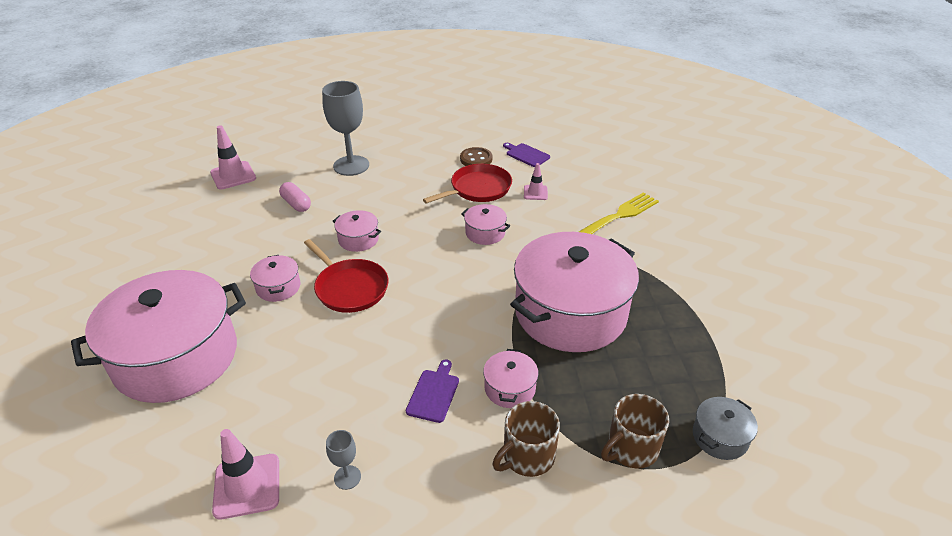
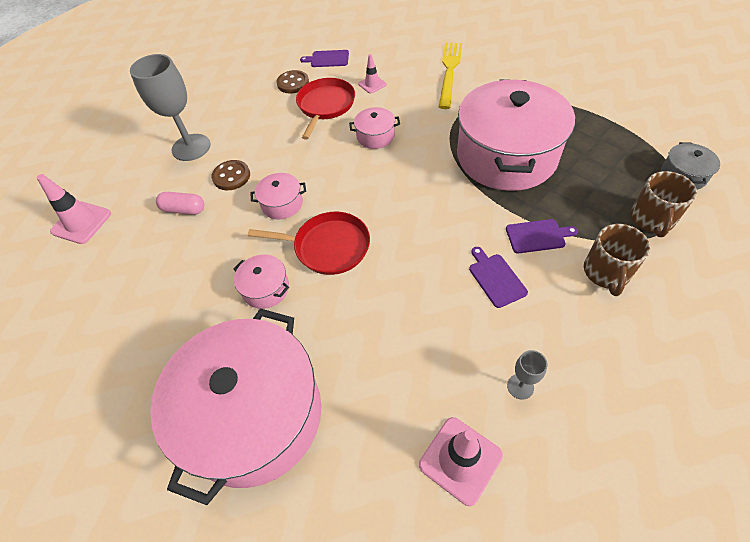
camera: 35 degrees left, 15 degrees up
(351, 200) = (231, 176): none -> brown button
(510, 388) = (537, 236): pink pot -> purple cutting board

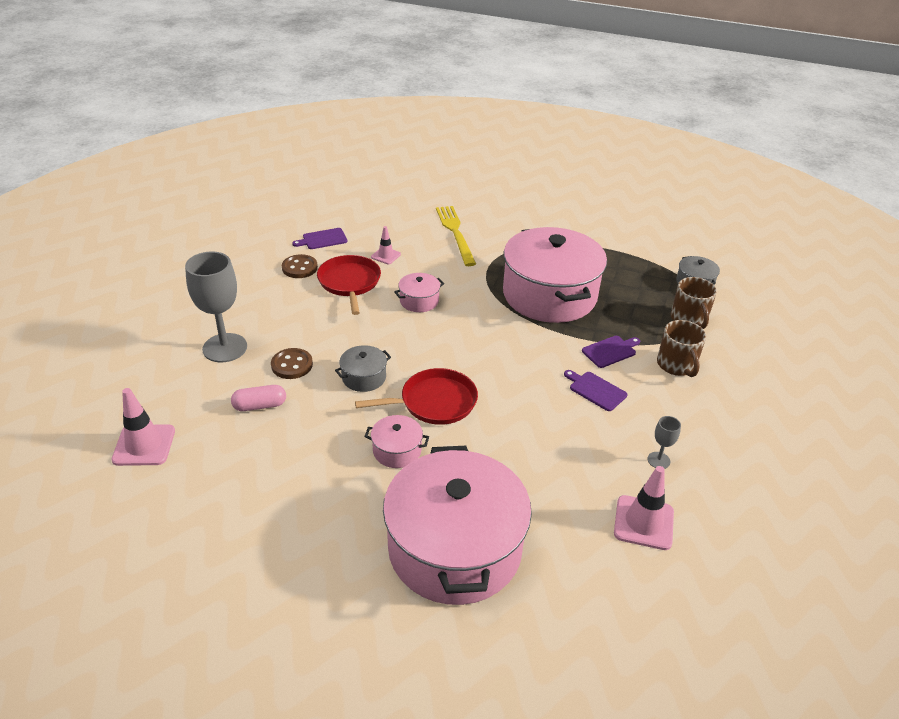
camera: 30 degrees left, 15 degrees down
(282, 204) = (364, 377): pink pot -> grey pot

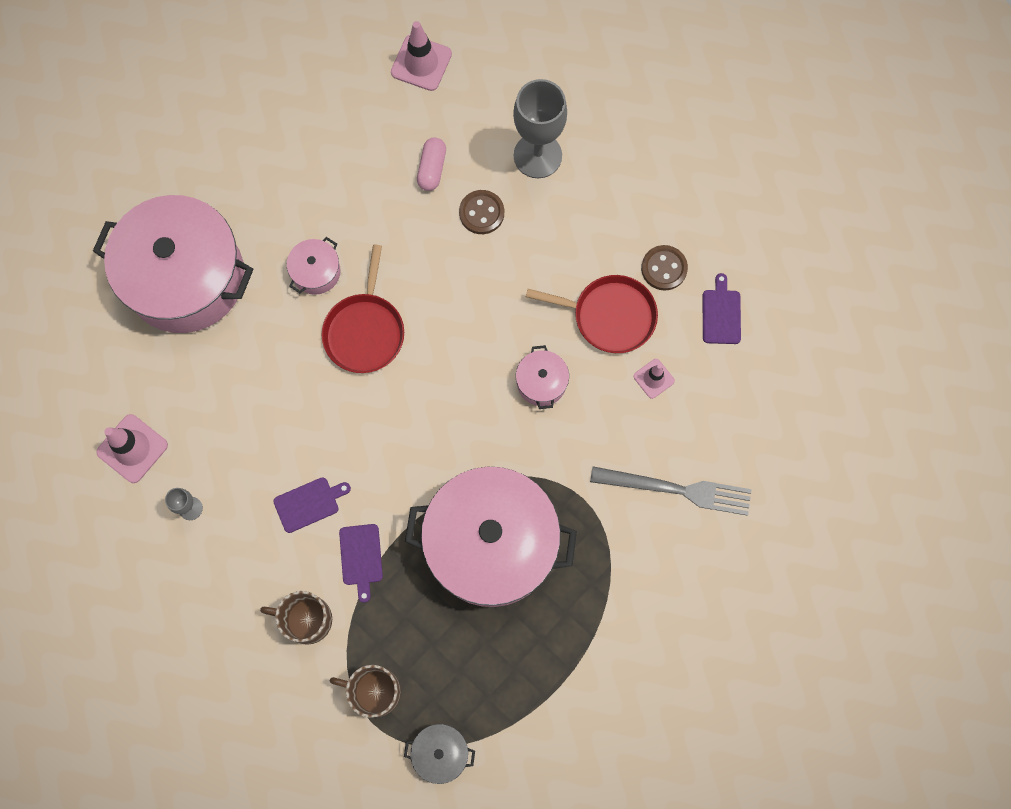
camera: 115 degrees right, 35 degrees up
(364, 377) = (432, 276): grey pot -> none
(455, 233) = (676, 489): yellow fork -> grey fork

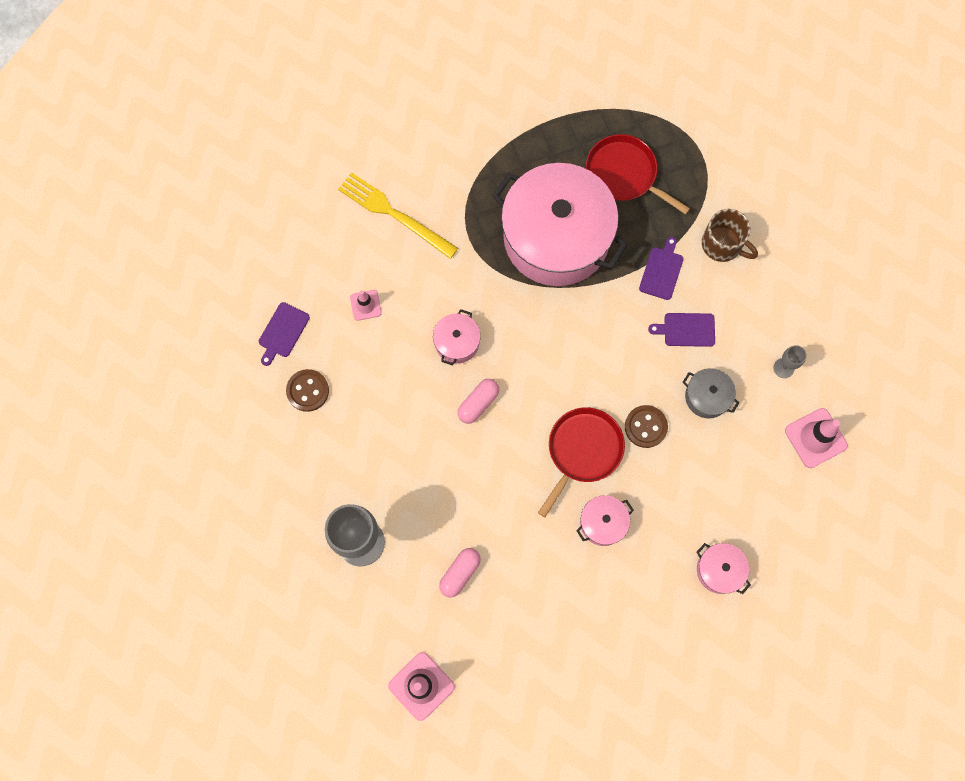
camera: 155 degrees left, 0 degrees up
(186, 278) = (719, 570): pink pot -> pink pot, size x0.41
(374, 691) = (691, 173): brown mug -> none
(440, 753) = (660, 113): grey pot -> grey pot (707, 397)
(481, 213) = (436, 511): brown button -> brown button (645, 427)
(490, 331) = (478, 403): none -> pink capsule
(609, 316) = (374, 371): red pan -> red pan (624, 174)
(676, 489) = (394, 214): grey fork -> yellow fork

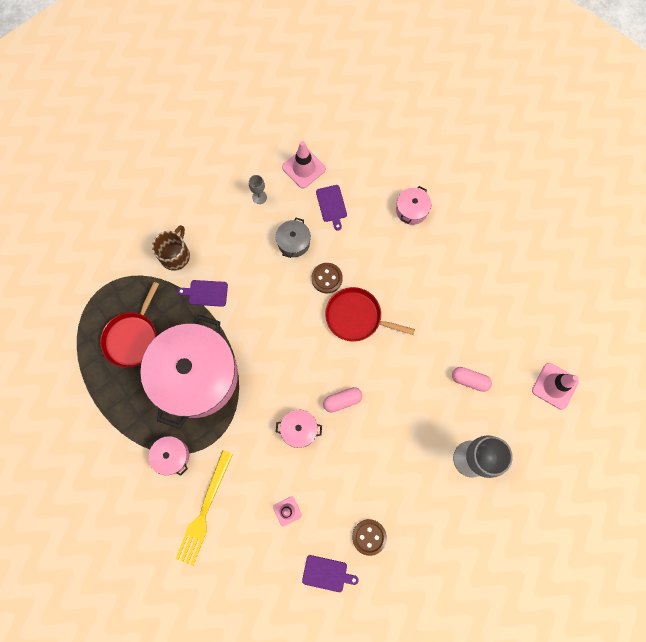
camera: 105 degrees left, 0 degrees up
(478, 403) = (342, 400): pink capsule -> pink capsule turned 45 degrees counterclockwise
(603, 523) = (403, 291): pink pot -> pink pot (172, 456)
(686, 330) = (247, 266): purple cutting board -> purple cutting board (332, 205)

